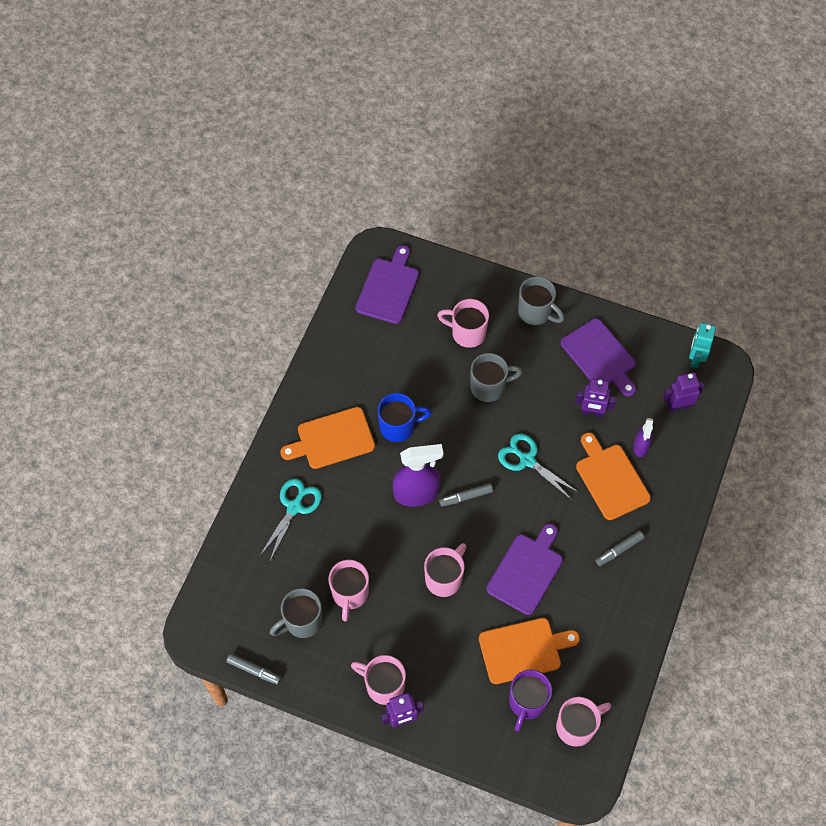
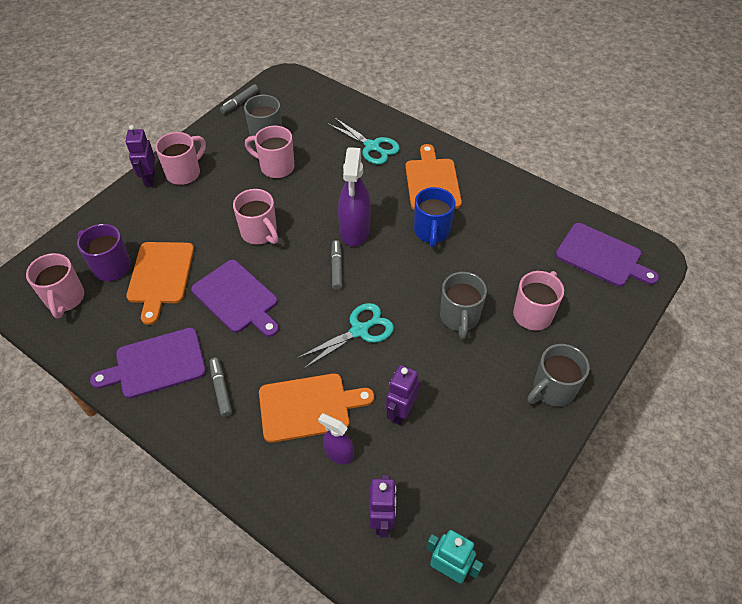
camera: 105 degrees right, 10 degrees down
(600, 356) = (476, 444): purple cutting board -> purple cutting board (156, 364)

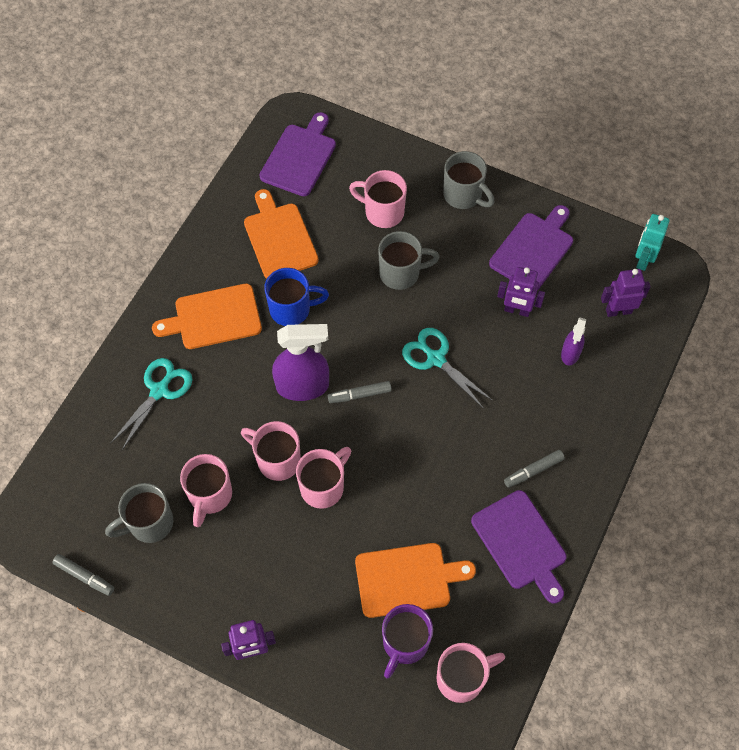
camera: 100 degrees left, 10 degrees up
(184, 173) = (235, 608): pink mug -> pink mug (277, 460)
(237, 298) = (421, 486): purple cutting board -> purple cutting board (533, 249)
(308, 407) = (531, 387): orange cutting board -> orange cutting board (279, 238)

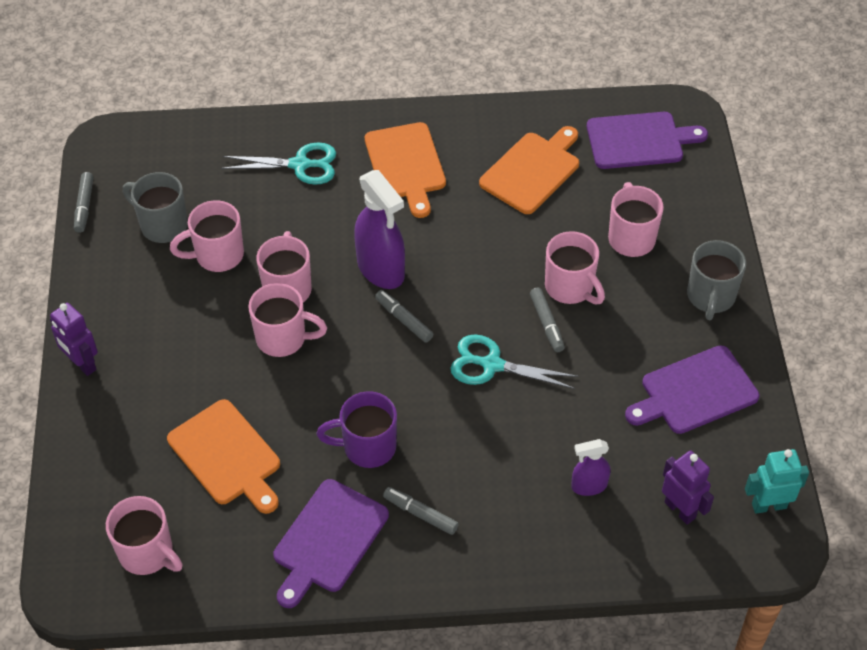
camera: 60 degrees right, 10 degrees down
(213, 317) = (405, 165): orange cutting board -> orange cutting board turned 150 degrees counterclockwise
(291, 309) = (459, 219): blue mug -> none
(401, 273) = (570, 288): grey mug -> pink mug
(404, 643) = (157, 485): purple mug -> purple mug (367, 447)
(422, 305) = (546, 323): none -> grey marker
(436, 358) = (492, 365): turquoise scissors -> turquoise scissors turned 90 degrees counterclockwise
(517, 310) = (605, 411): purple robot -> none
(533, 249) = (695, 392): purple cutting board -> purple cutting board turned 150 degrees clockwise

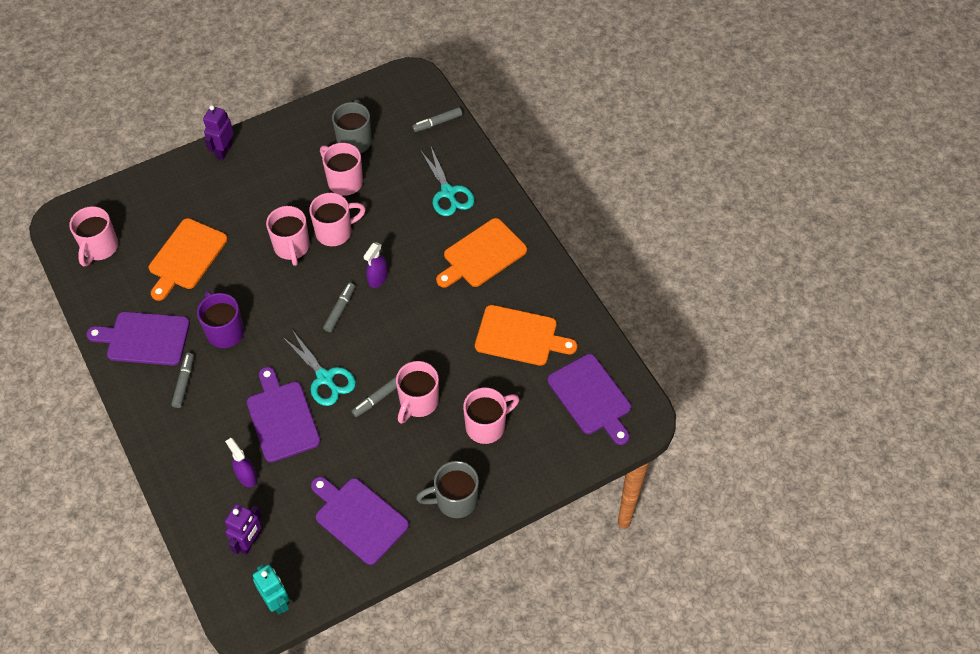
camera: 65 degrees right, 5 degrees up
(84, 206) = (350, 93): grey marker -> grey marker (437, 123)
(381, 269) = (377, 278): purple spray bottle -> purple spray bottle, size x0.55
(492, 365) = (325, 378): turquoise scissors -> turquoise scissors turned 150 degrees clockwise
(525, 425) = (282, 418): none -> purple cutting board

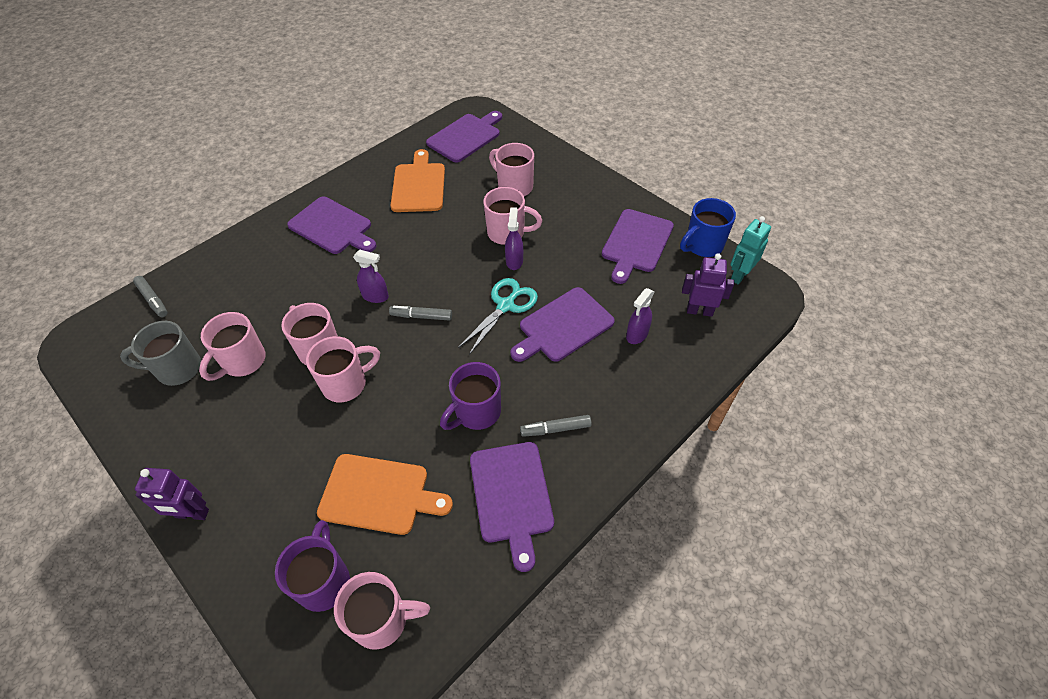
camera: 105 degrees left, 5 degrees down
(140, 220) = (324, 581): none -> purple mug
(330, 583) = (702, 246): none -> blue mug
(377, 399) = (514, 261): grey marker -> purple spray bottle
(448, 193) = (255, 268): turquoise scissors -> none
(455, 500) = (590, 190): grey mug -> none
(482, 255) = (332, 227): orange cutting board -> purple cutting board

